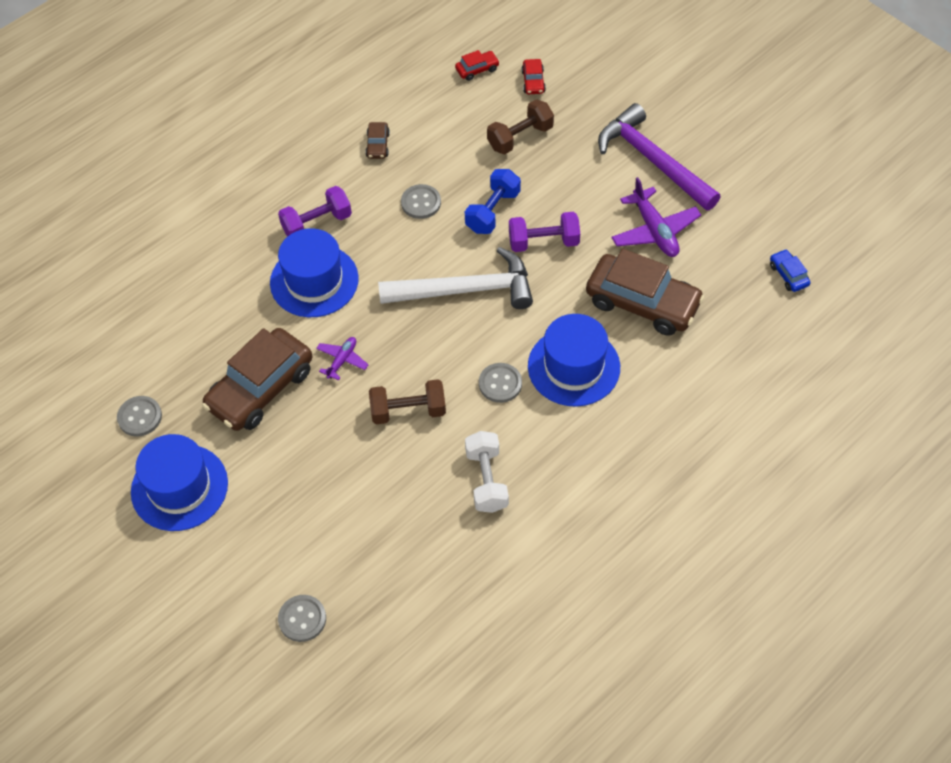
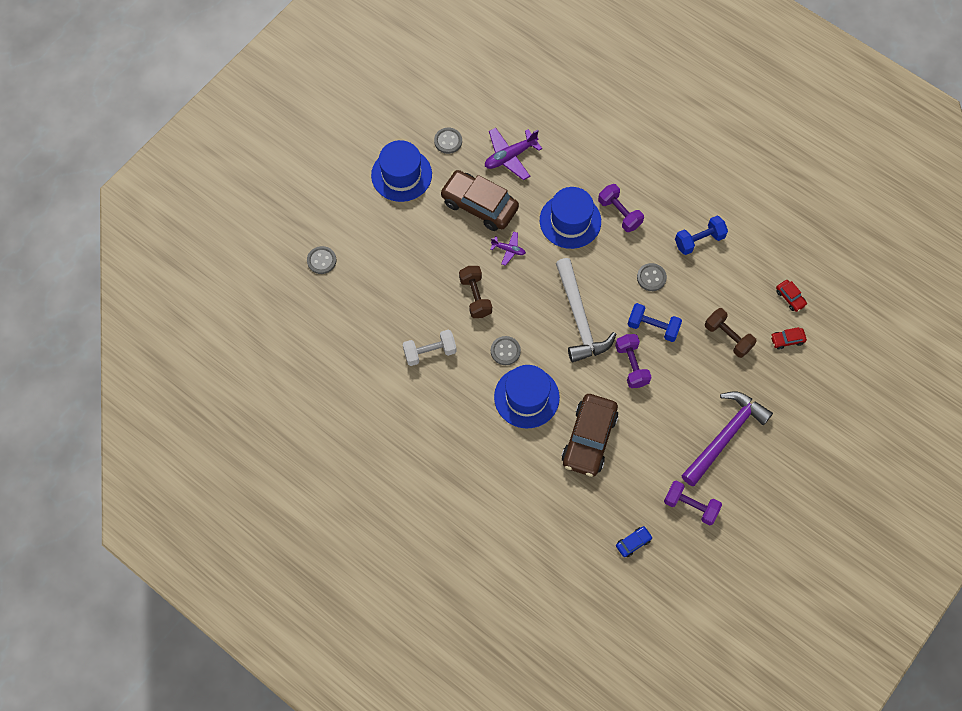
camera: 80 degrees right, 10 degrees up
(378, 145) = (699, 240): brown car -> blue dumbbell
(654, 231) = (657, 442): purple plane -> purple plane (510, 156)
(742, 209) = (690, 506): none -> purple dumbbell

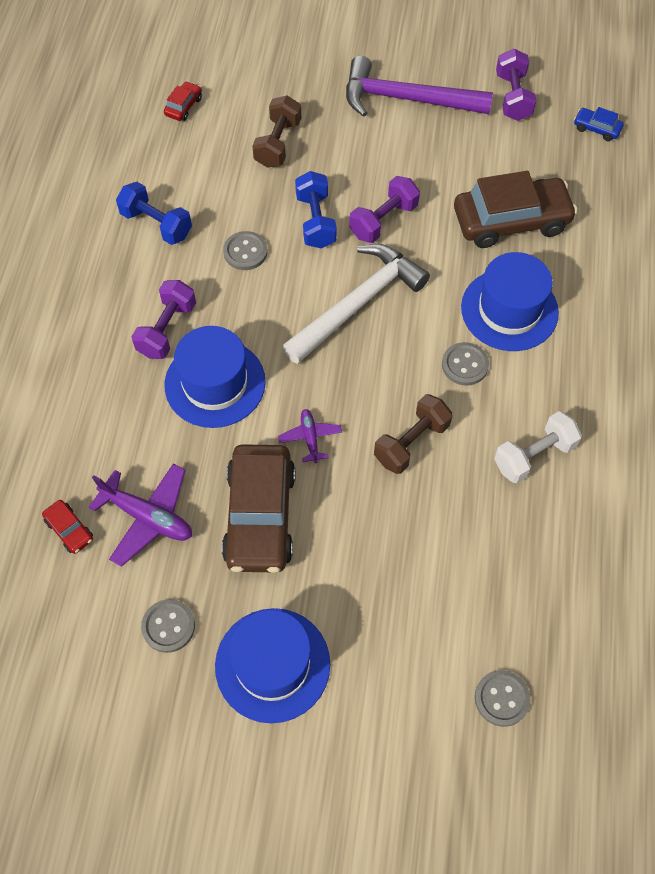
camera: 120 degrees left, 5 degrees down
(430, 352) = (534, 456): white dumbbell -> white dumbbell turned 75 degrees counterclockwise
(787, 340) = (243, 89): red car -> red car (69, 530)

